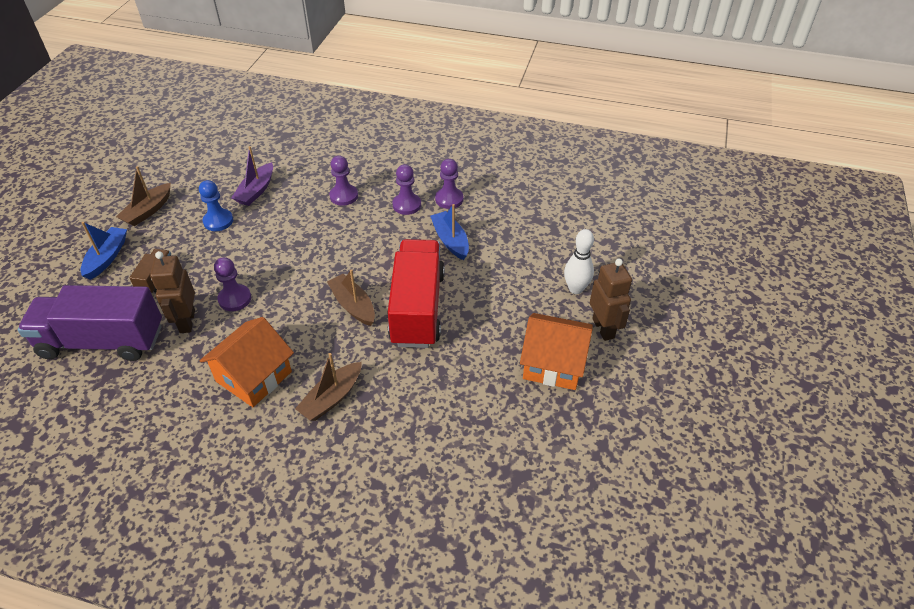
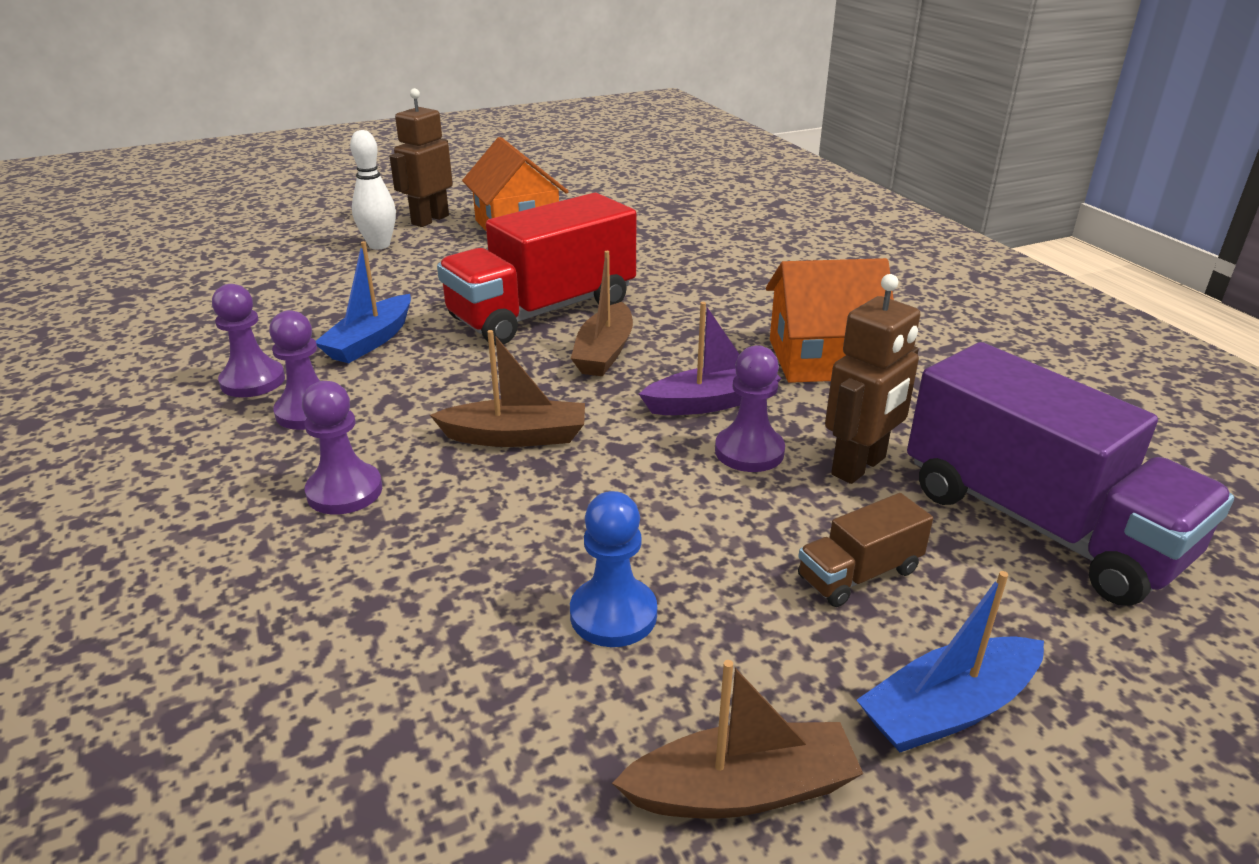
camera: 130 degrees left, 15 degrees down
(256, 191) = (445, 632): purple boat -> purple boat (712, 402)
(331, 398) = (753, 302): brown boat -> brown boat (516, 437)

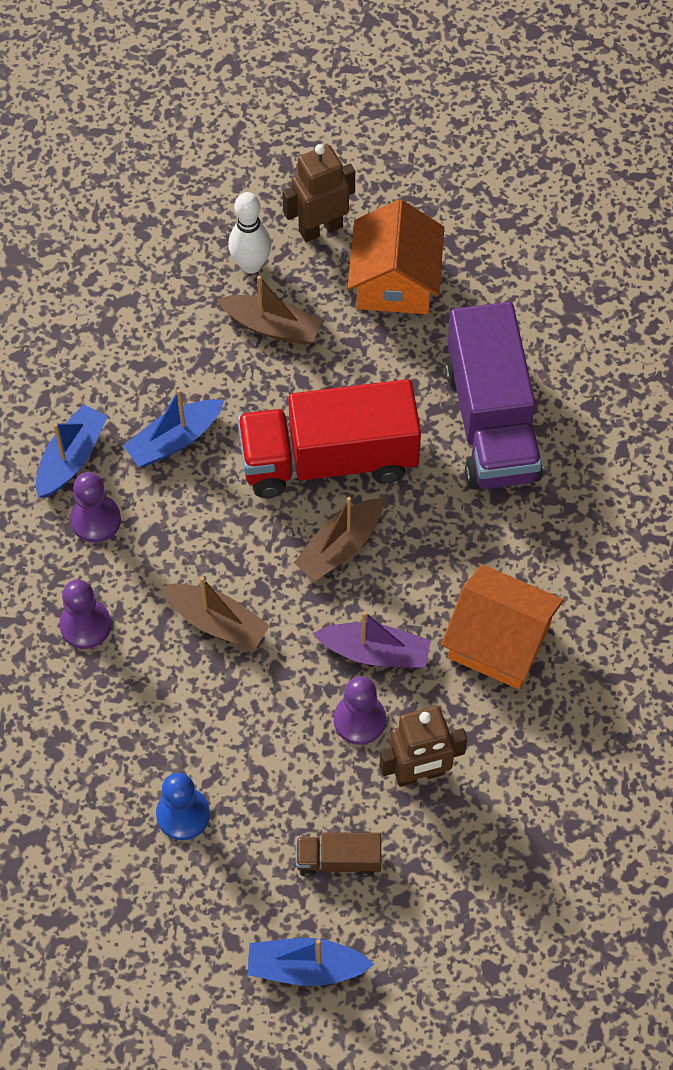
camera: 30 degrees right, 30 degrees up
(253, 381) = (71, 458): purple pawn -> blue boat
(742, 790) = (174, 951): brown boat -> brown boat (272, 327)
(1039, 524) = (484, 883): purple truck -> purple truck (491, 422)

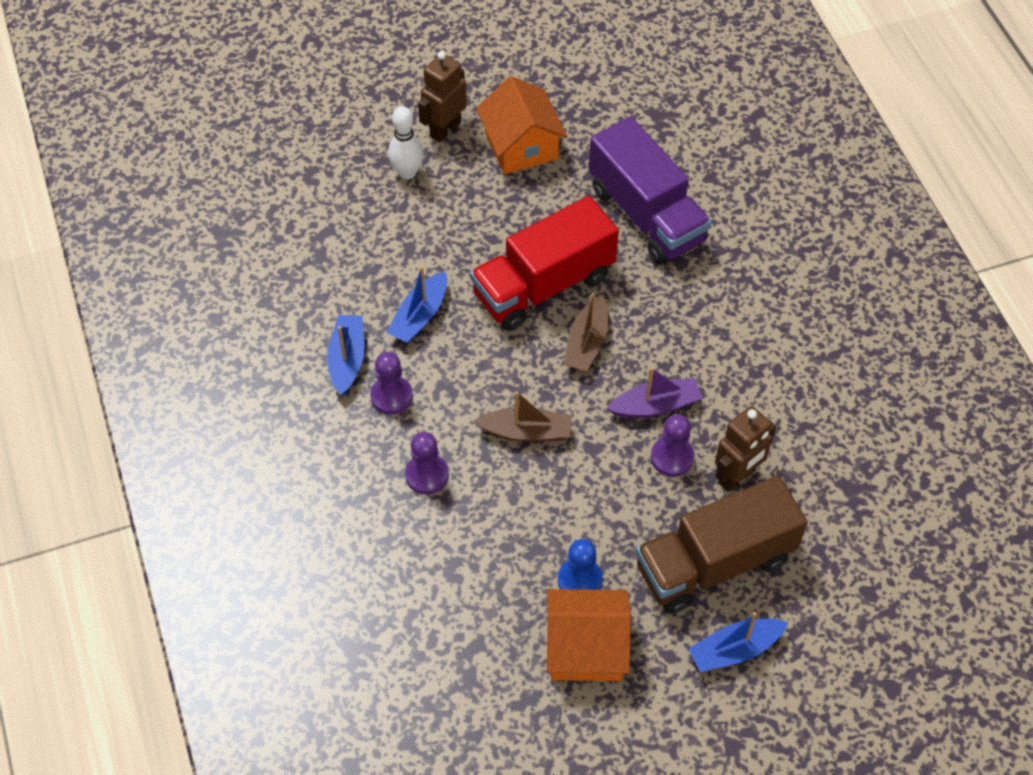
camera: 25 degrees left, 5 degrees down
(272, 327) = (448, 209): brown boat -> none
(338, 860) = (714, 563): brown truck -> brown truck, size x2.26
(499, 641) = (740, 362): orange house -> orange house (586, 647)

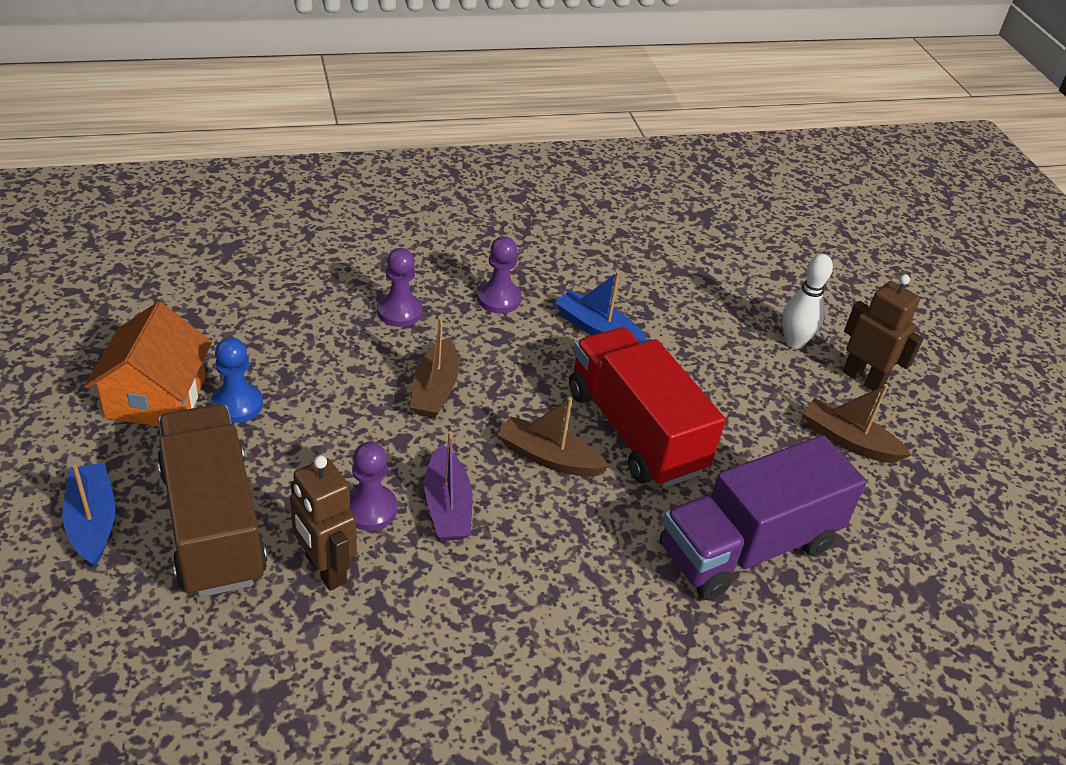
camera: 90 degrees right, 15 degrees down
(347, 359) = (547, 275): blue boat -> none
(521, 146) = (848, 441): orange house -> brown boat

